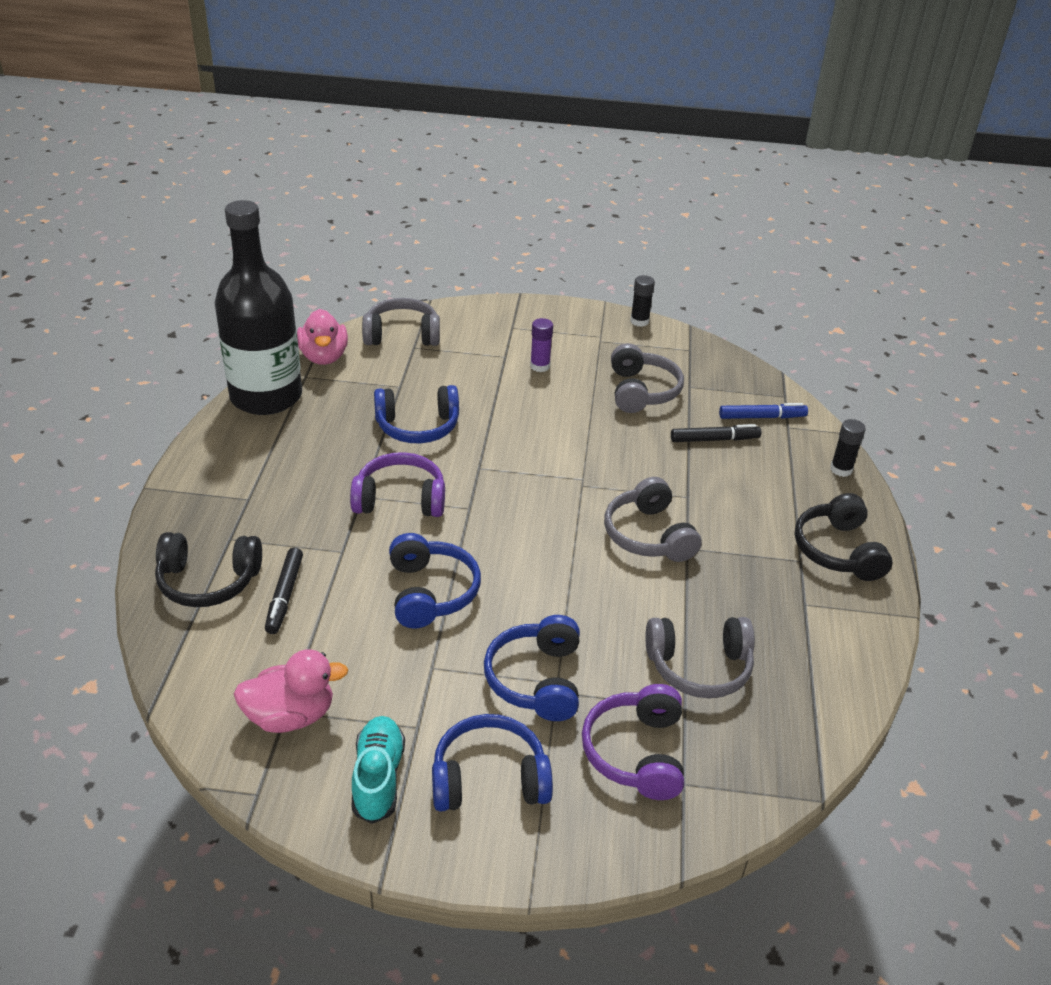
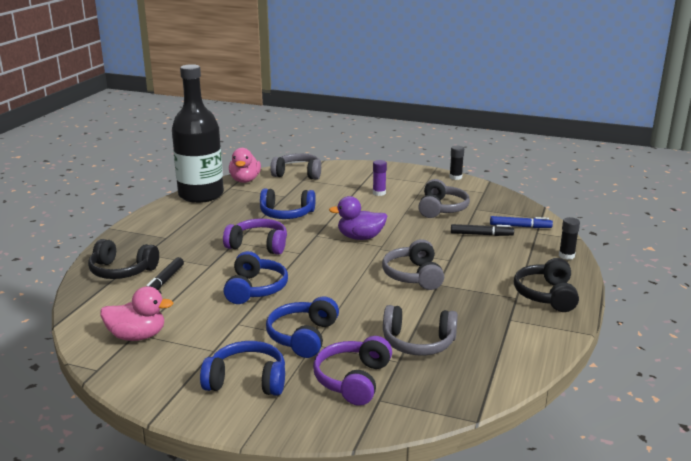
camera: 15 degrees right, 15 degrees down
(378, 778) = (175, 371): turquoise shoe -> none
(546, 465) = (360, 237): none -> purple duck

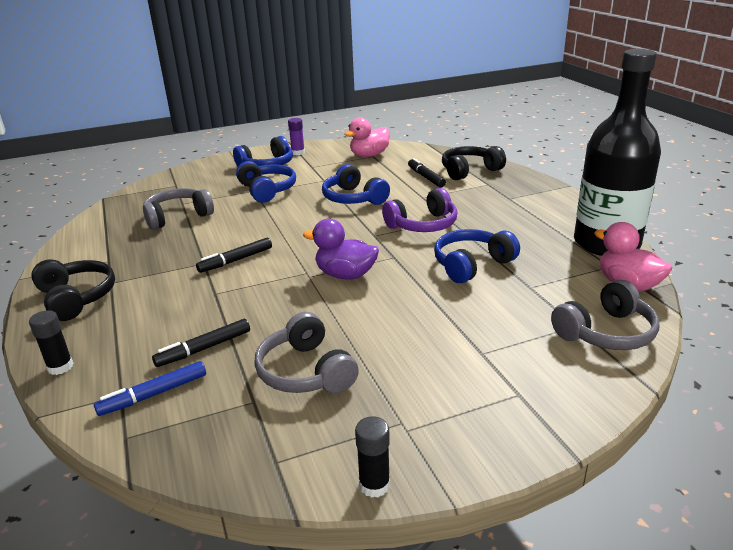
camera: 140 degrees right, 5 degrees up
(353, 380) = (202, 186): purple headphones -> none
(360, 237) = (345, 275): purple duck -> purple duck turned 120 degrees counterclockwise
(379, 193) = (435, 356): purple glue stick -> purple glue stick (298, 152)
(413, 275) = (236, 260): grey headphones -> black marker

